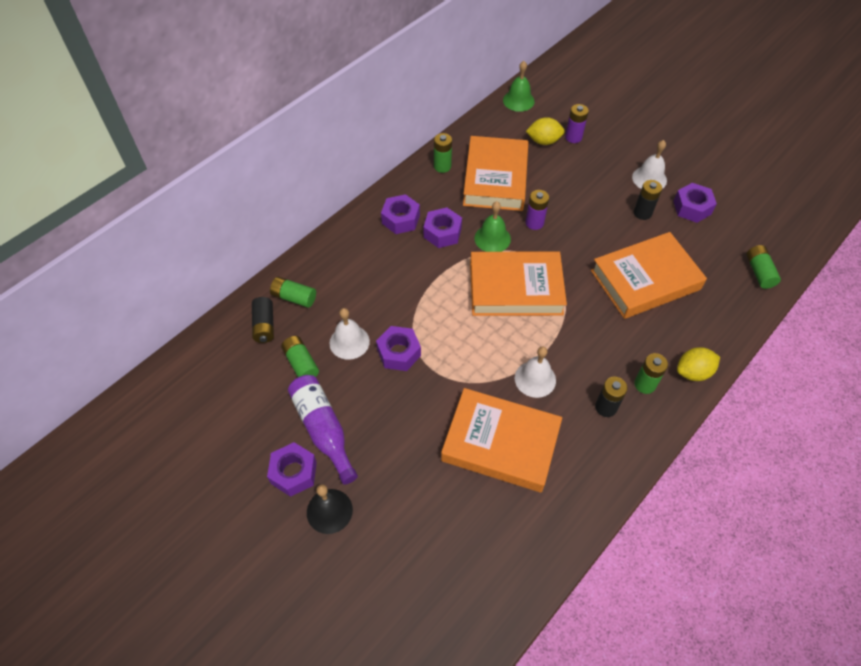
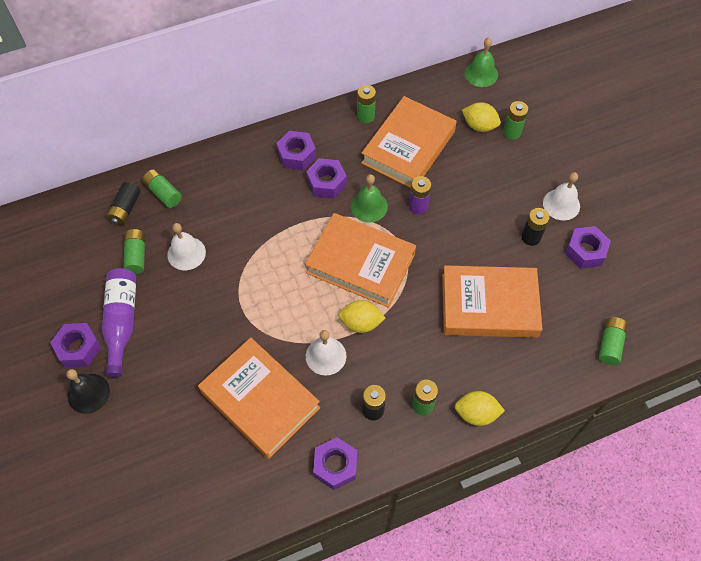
camera: 25 degrees right, 5 degrees up
(399, 353) = (222, 281): purple nut -> purple nut (335, 465)
(548, 338) = (361, 323): none -> yellow lemon
(573, 137) = (511, 132): purple battery -> green battery

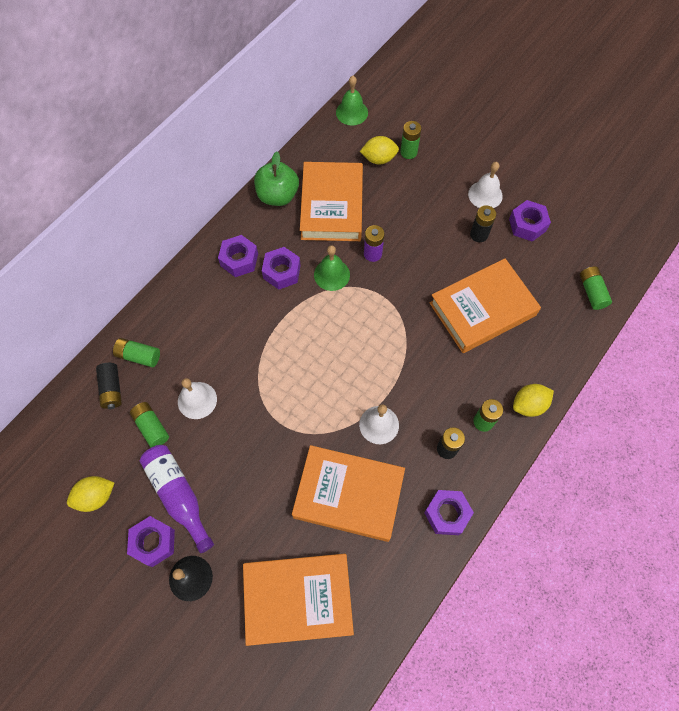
camera: 30 degrees left, 5 degrees up
(360, 264) = (356, 329): orange book -> orange book (298, 599)
(361, 323) = (390, 380): yellow lemon -> yellow lemon (96, 496)
(365, 116) = (278, 196): green battery -> green apple

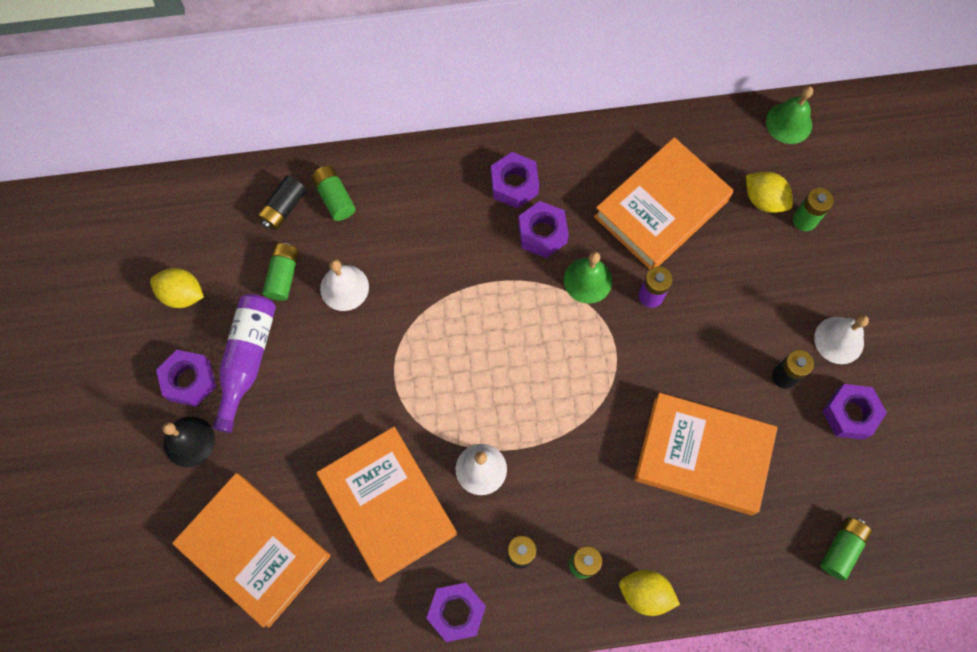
camera: 45 degrees right, 5 degrees up
(278, 196) = (617, 150): green apple -> none

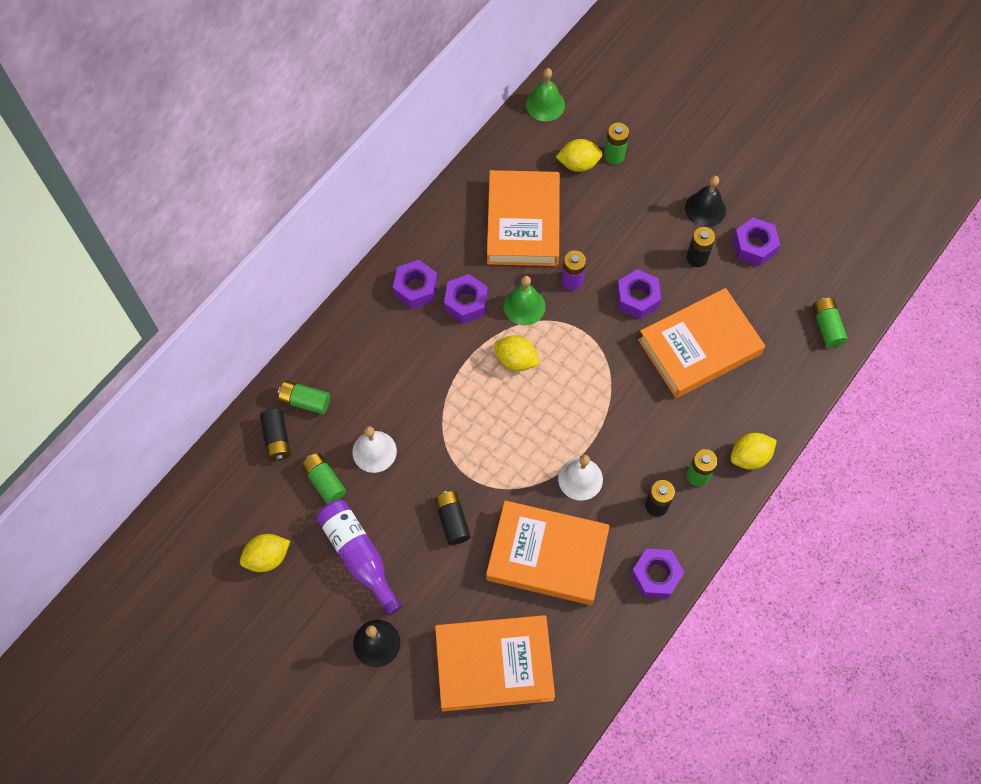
camera: 45 degrees left, 5 degrees down
(189, 381) = (334, 606): purple nut -> purple nut (637, 298)
(345, 402) = (452, 520): none -> black battery
(533, 319) = (516, 360): none -> yellow lemon
(839, 340) = (705, 209): white bell -> black bell

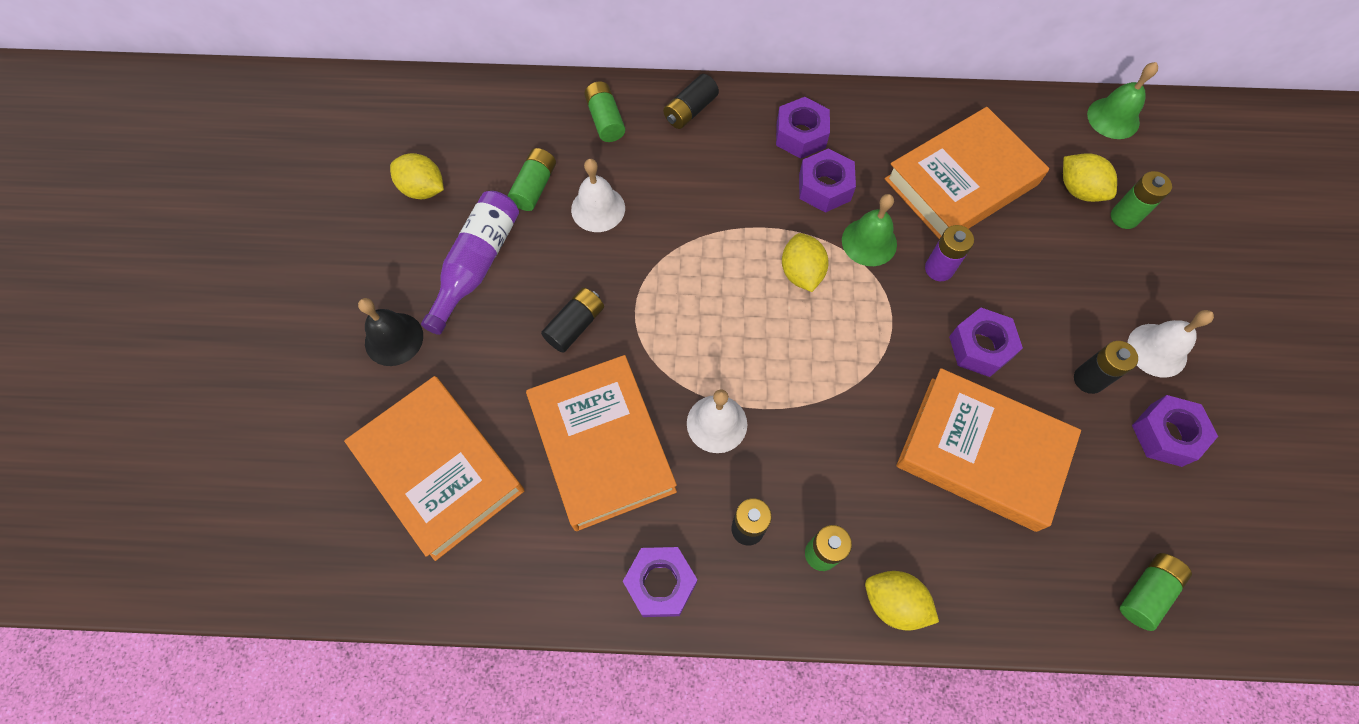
camera: 55 degrees right, 0 degrees up
(277, 439) = (549, 122): black battery -> black battery (690, 110)
(705, 209) = (1157, 350): black bell -> white bell

